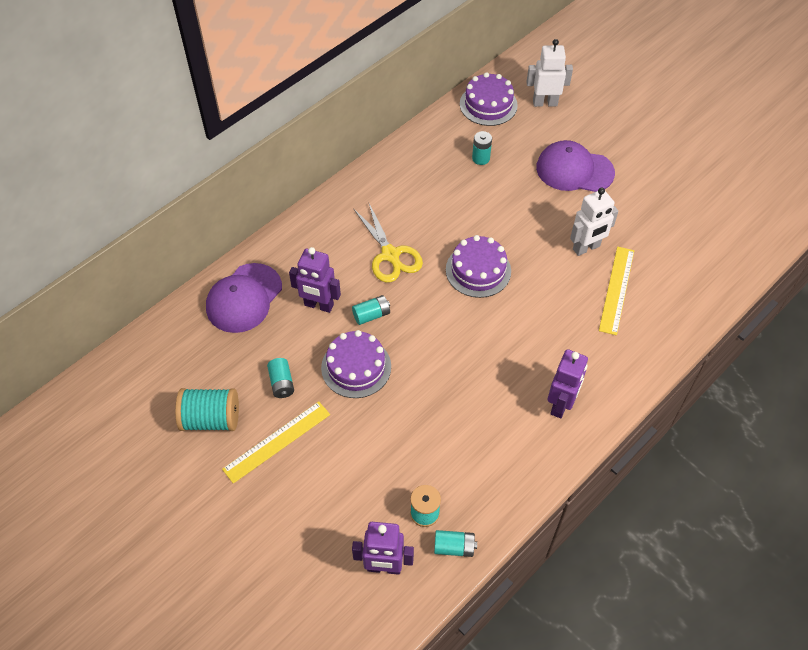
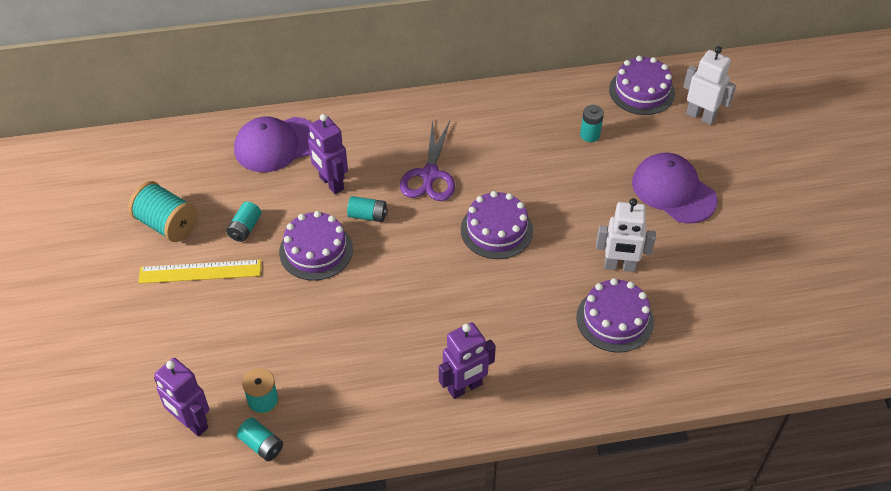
camera: 35 degrees right, 5 degrees down
(390, 255) = (430, 175): yellow scissors -> purple scissors
(617, 290) = (615, 319): yellow ruler -> purple cake

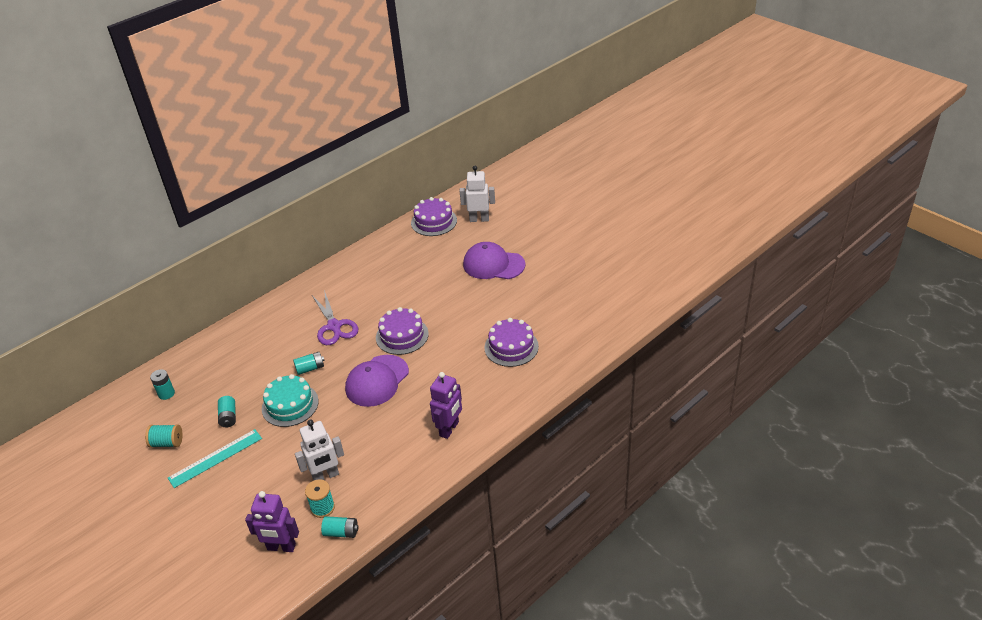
camera: 30 degrees left, 10 degrees down
(167, 224) = (167, 443): turquoise spool -> turquoise spool, size x0.67
(200, 271) = (215, 458): yellow ruler -> turquoise ruler
(277, 145) = (212, 358): purple cap -> purple cap (377, 381)
(316, 250) = (290, 405): purple cake -> turquoise cake
(331, 183) = (270, 362): purple robot -> none
(590, 135) = (420, 258): turquoise battery -> turquoise battery (166, 393)
(619, 266) = (492, 318): white robot -> white robot (326, 476)

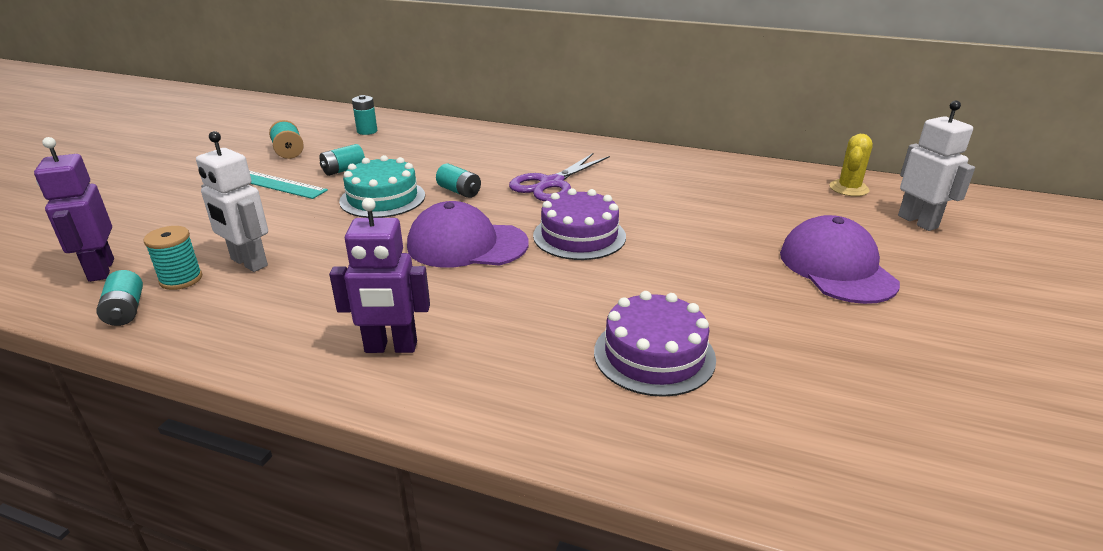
camera: 60 degrees right, 10 degrees down
(434, 222) = (849, 188): purple cake -> yellow cactus

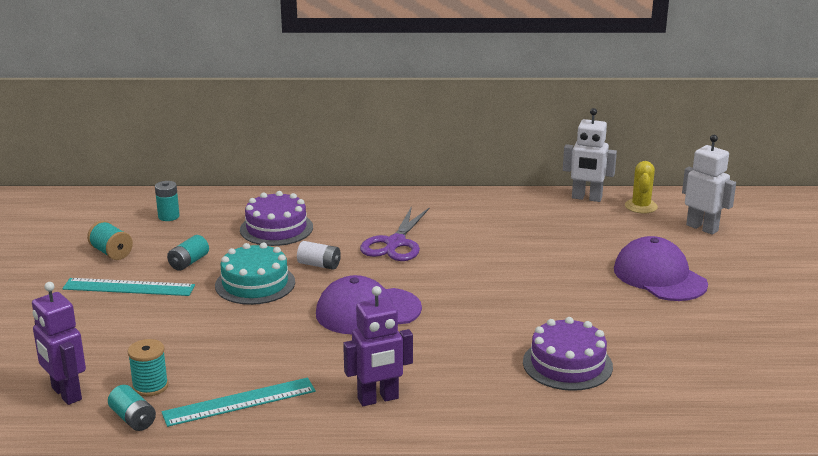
camera: 20 degrees left, 5 degrees down
(244, 316) = (239, 402): none -> turquoise ruler
(248, 263) = (194, 362): white robot -> white robot (586, 198)
(459, 191) = (319, 265): turquoise battery -> white battery
(579, 236) = (454, 287): purple cake -> purple cake (276, 228)

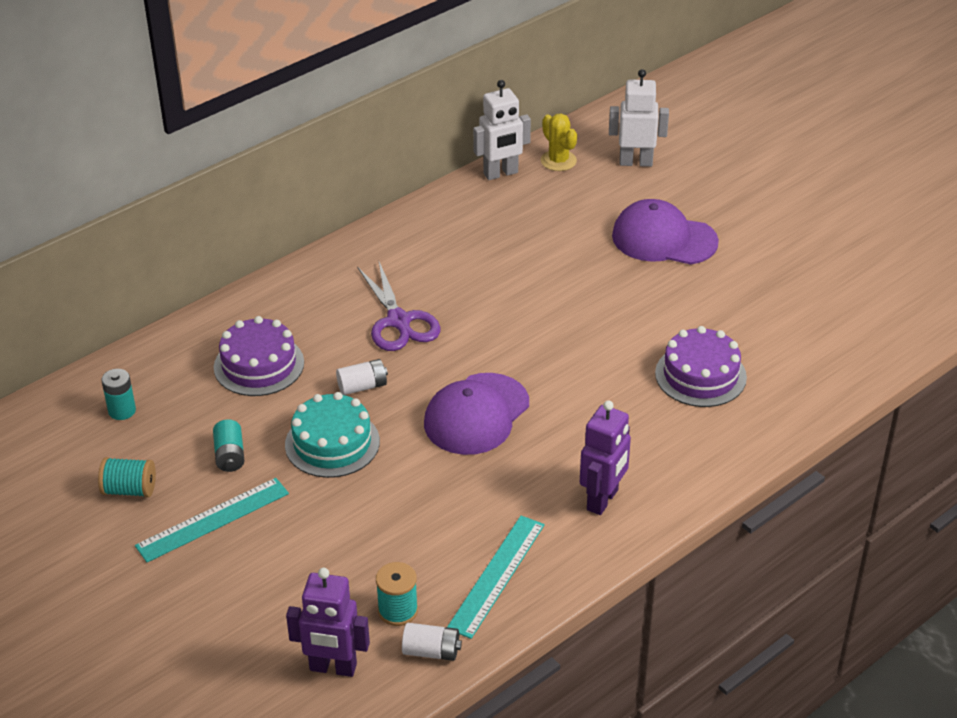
camera: 40 degrees left, 15 degrees up
(133, 419) = (431, 651): turquoise battery -> white battery

